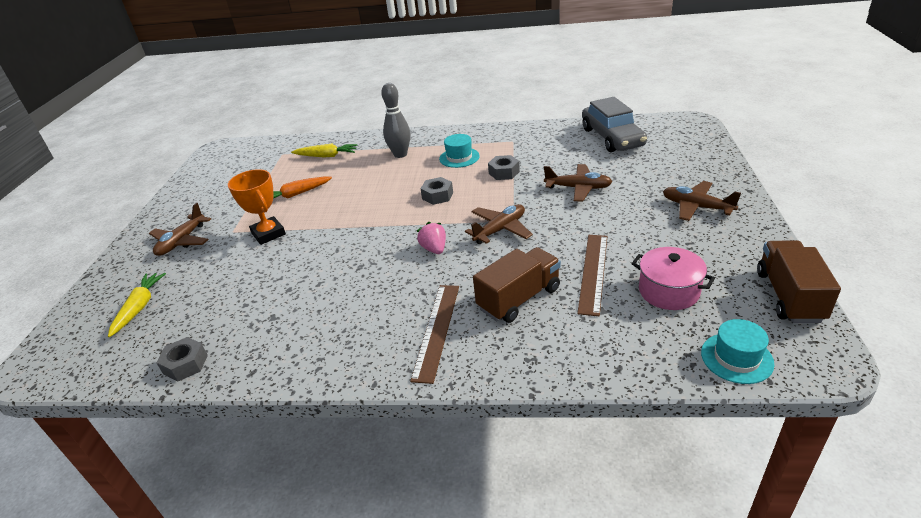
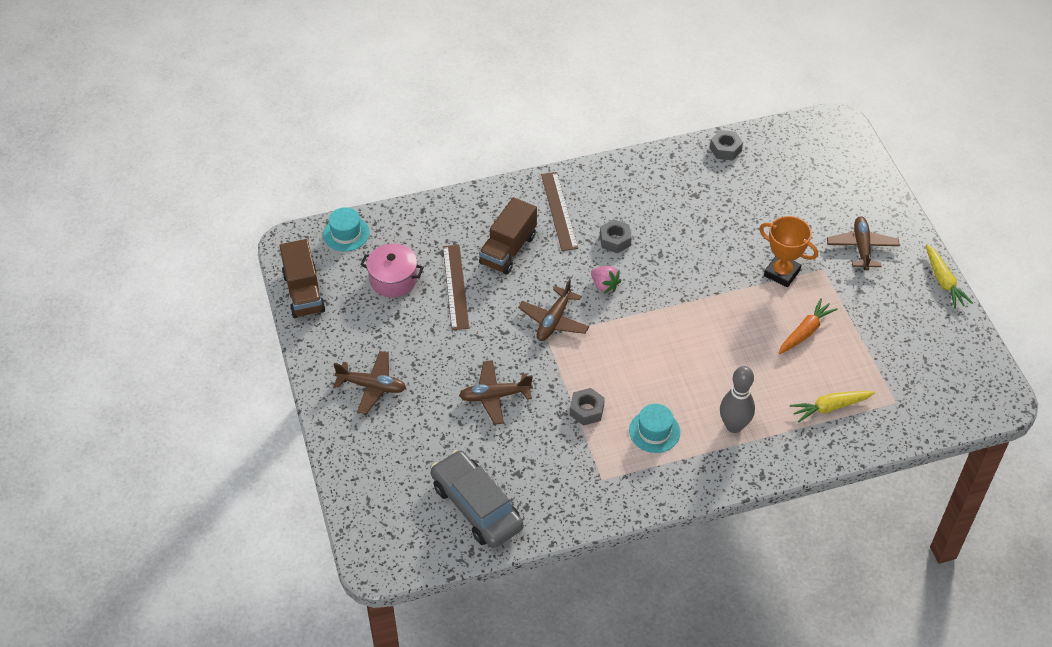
camera: 155 degrees right, 15 degrees up
(139, 307) = (816, 179): yellow carrot -> yellow carrot (943, 281)
(437, 196) = (642, 358): grey nut -> grey nut (615, 240)

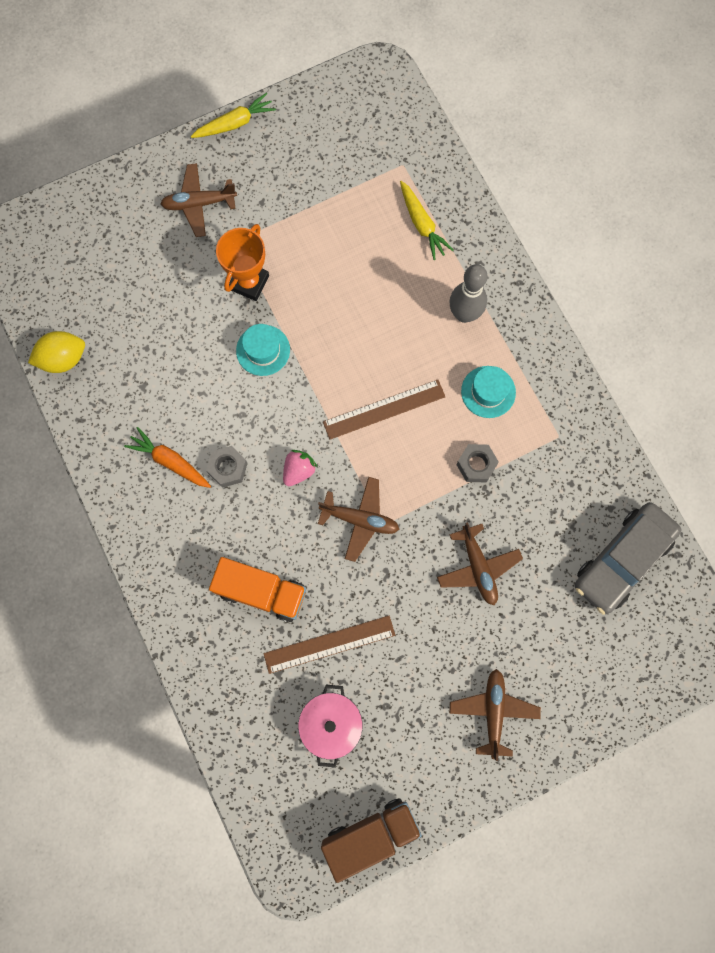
camera: 100 degrees left, 25 degrees up
(346, 233) = (266, 804): turquoise hat -> turquoise hat (263, 350)
(508, 249) = (261, 592): brown truck -> orange truck
(559, 211) = (190, 541): brown ruler -> brown ruler (384, 409)
(725, 149) = (63, 359): grey nut -> yellow lemon
(805, 332) = (327, 254): orange carrot -> orange carrot (170, 461)

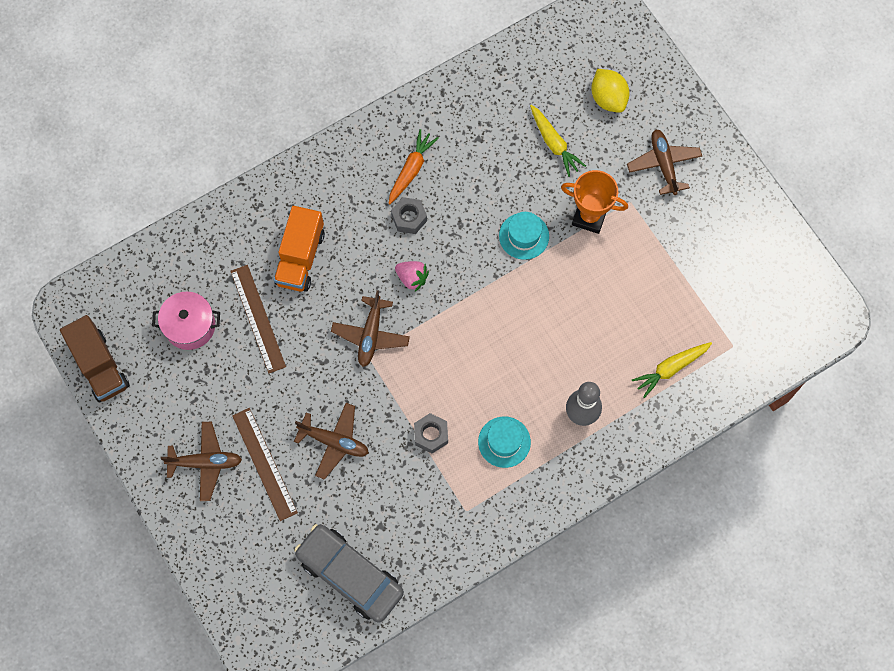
camera: 85 degrees right, 5 degrees down
(63, 359) = (497, 71): yellow lemon -> yellow lemon (608, 98)
(235, 123) = (753, 187): yellow carrot -> yellow carrot (554, 143)
(384, 409) = (477, 348): brown ruler -> brown ruler (264, 464)
(478, 567) = (334, 442): brown plane -> brown plane turned 135 degrees counterclockwise

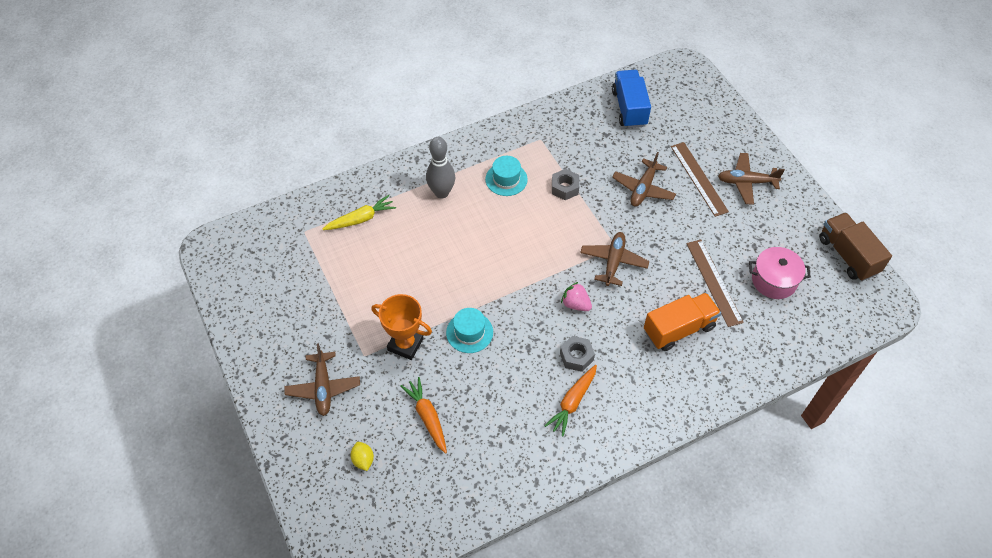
camera: 175 degrees left, 15 degrees down
(300, 258) = (679, 329): orange truck -> orange truck turned 45 degrees clockwise
(334, 442) = (643, 188): brown plane -> brown plane turned 90 degrees counterclockwise
(350, 575) = (629, 108): grey car -> blue truck
(554, 143) = (427, 417): yellow carrot -> orange carrot
(608, 98) = (363, 460): yellow lemon -> yellow lemon, size x0.59

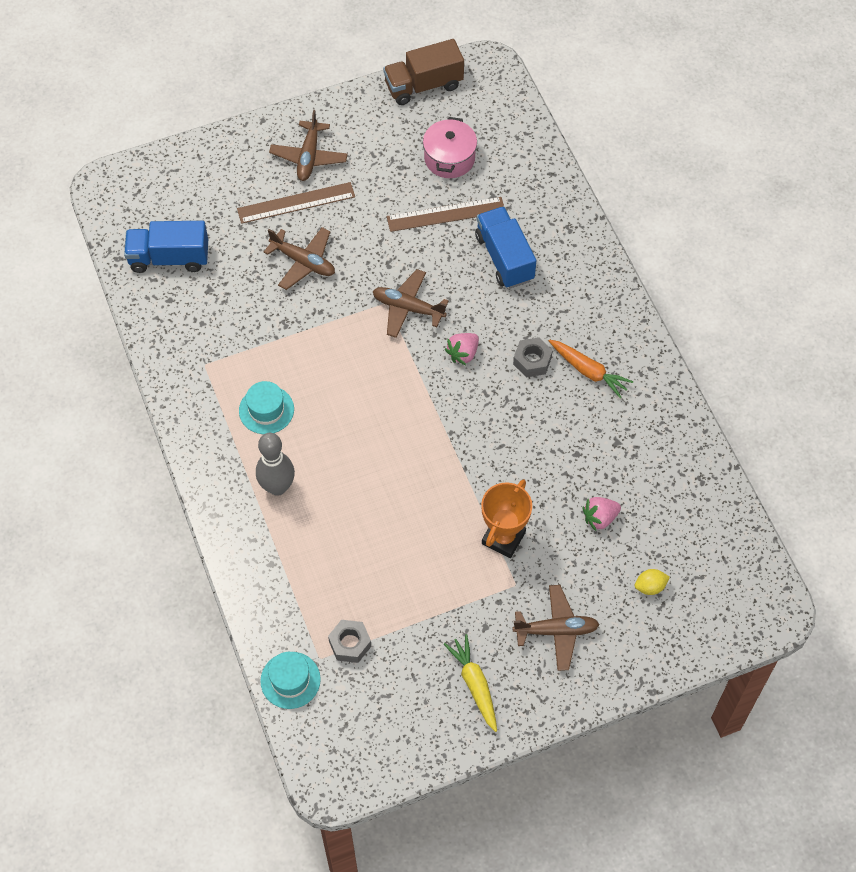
camera: 85 degrees left, 5 degrees up
(361, 219) = (308, 586): yellow carrot -> yellow carrot (474, 684)
(427, 417) = (600, 518): orange carrot -> pink strawberry
(469, 332) = (492, 467): turquoise hat -> turquoise hat (290, 680)
(565, 188) = (290, 345): grey nut -> grey nut (350, 644)
(679, 329) = (504, 258): orange truck -> blue truck

